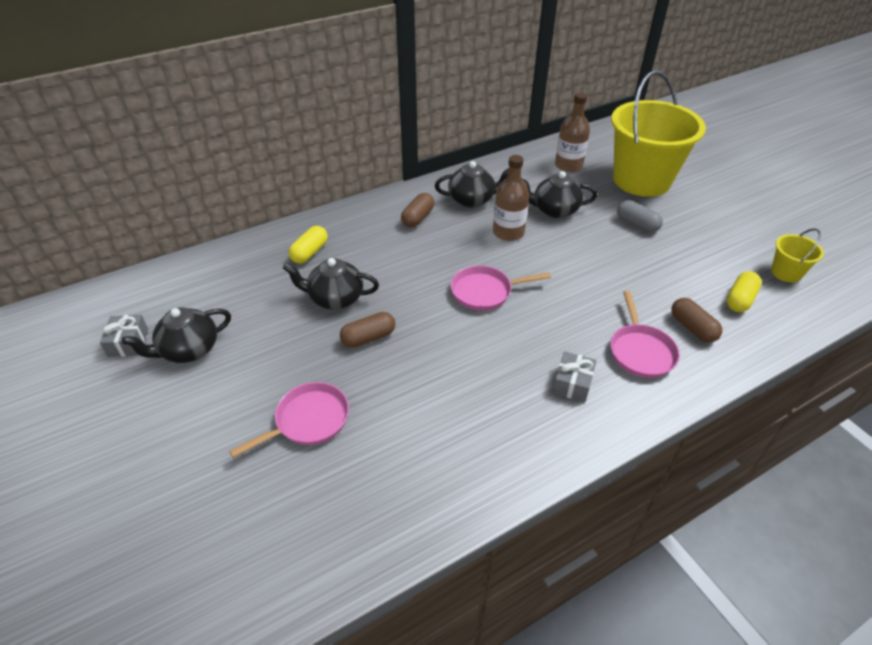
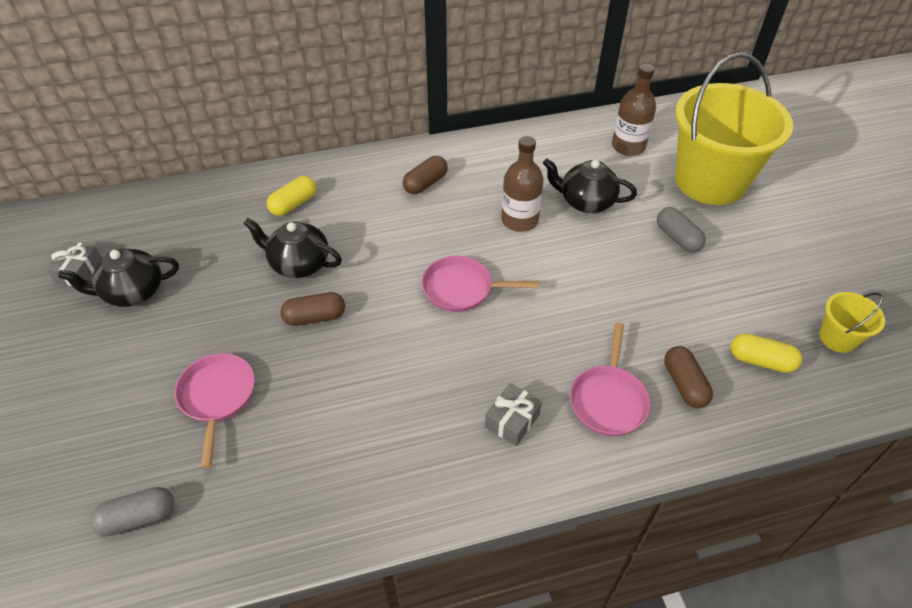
camera: 15 degrees right, 5 degrees up
(276, 539) = (138, 518): none -> grey capsule
(308, 421) = (217, 397): pink pan -> pink pan turned 75 degrees counterclockwise
(472, 199) = (496, 171): black teapot -> none
(740, 299) = (761, 361): yellow capsule -> yellow capsule turned 60 degrees clockwise

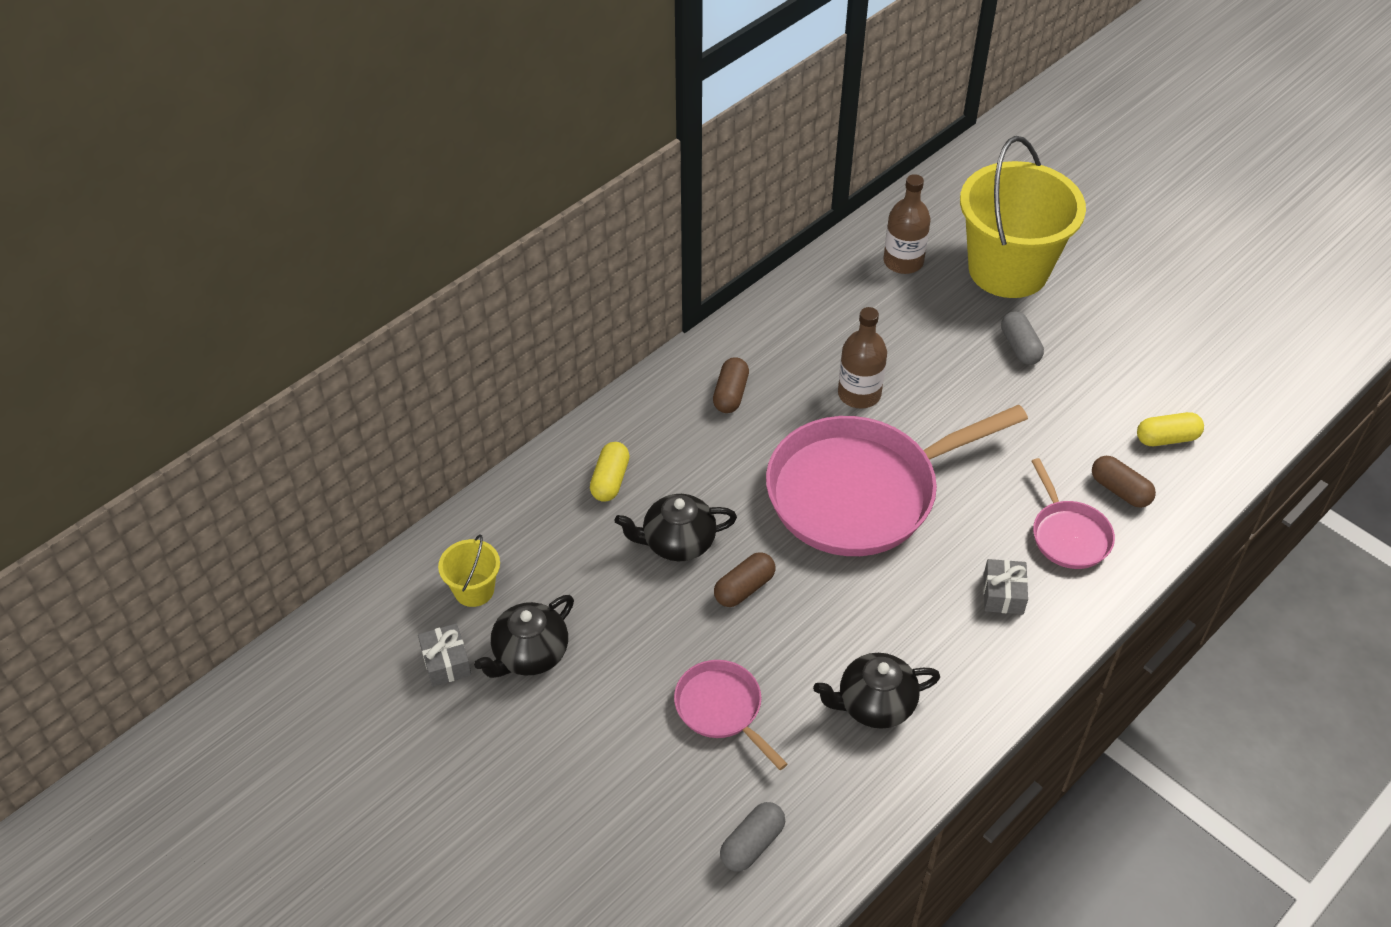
camera: 30 degrees left, 0 degrees up
(462, 289) = (861, 492): pink pan -> pink pan, size x2.14
(586, 202) = (907, 345): black teapot -> black teapot (874, 704)
(677, 238) = (1020, 347): grey capsule -> grey capsule turned 45 degrees clockwise
(837, 338) = (1214, 387): yellow bucket -> yellow bucket (474, 590)

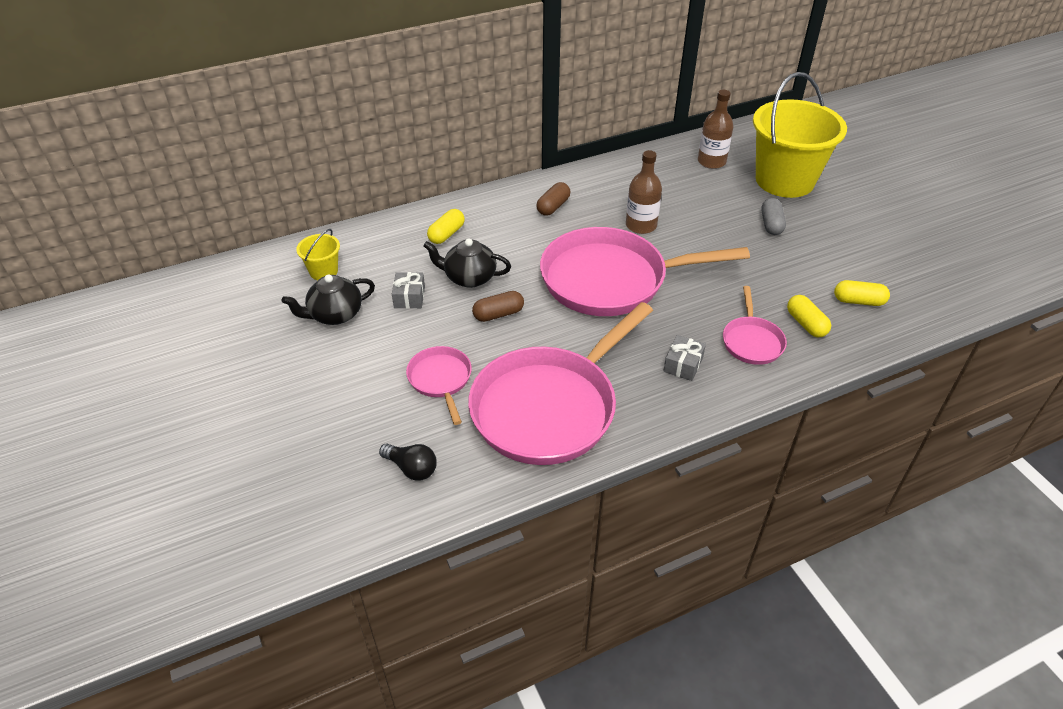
camera: 20 degrees right, 5 degrees down
(446, 662) = (280, 305): grey gift -> grey gift (409, 297)
(752, 844) = (412, 468): grey capsule -> black light bulb
(874, 704) = (550, 407): black teapot -> pink pan
(1120, 490) = (806, 324): brown capsule -> yellow capsule

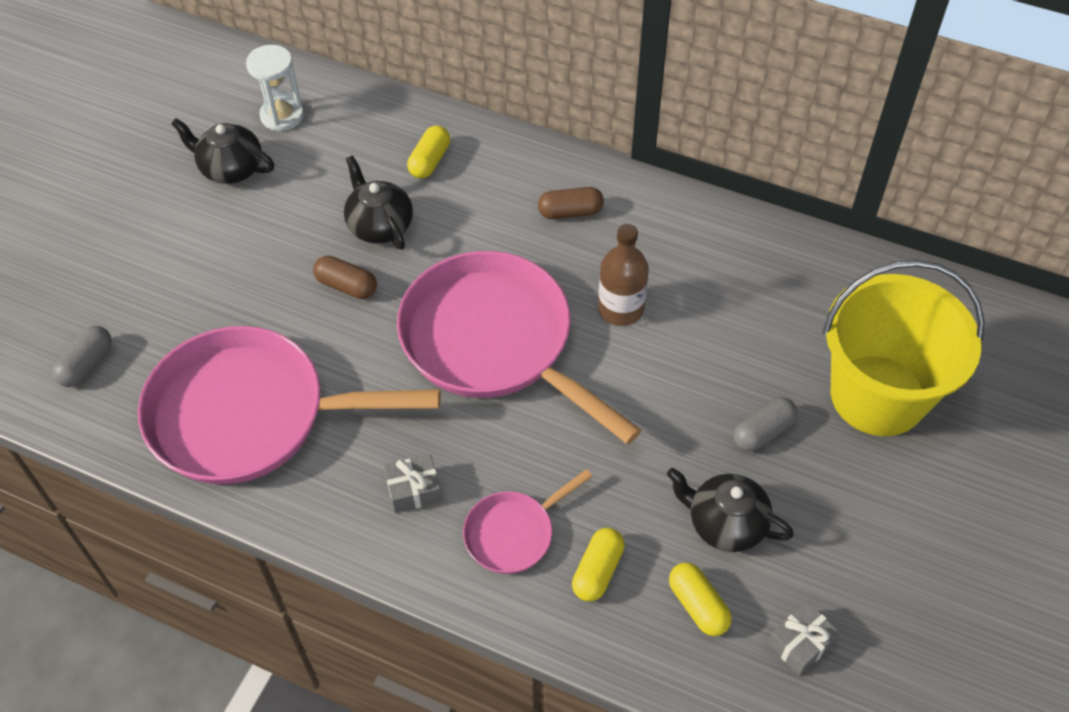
camera: 50 degrees right, 10 degrees up
(323, 271) = (282, 115): yellow bucket -> white hourglass
(409, 297) = (306, 202): grey gift -> grey gift (801, 644)
(412, 468) = (87, 364): black light bulb -> grey capsule
(441, 380) = (214, 307): pink pan -> none
(446, 234) = (430, 161): yellow capsule -> yellow capsule turned 60 degrees counterclockwise
(711, 162) = (830, 298): brown bottle -> none
(816, 265) = (725, 524): none -> black teapot

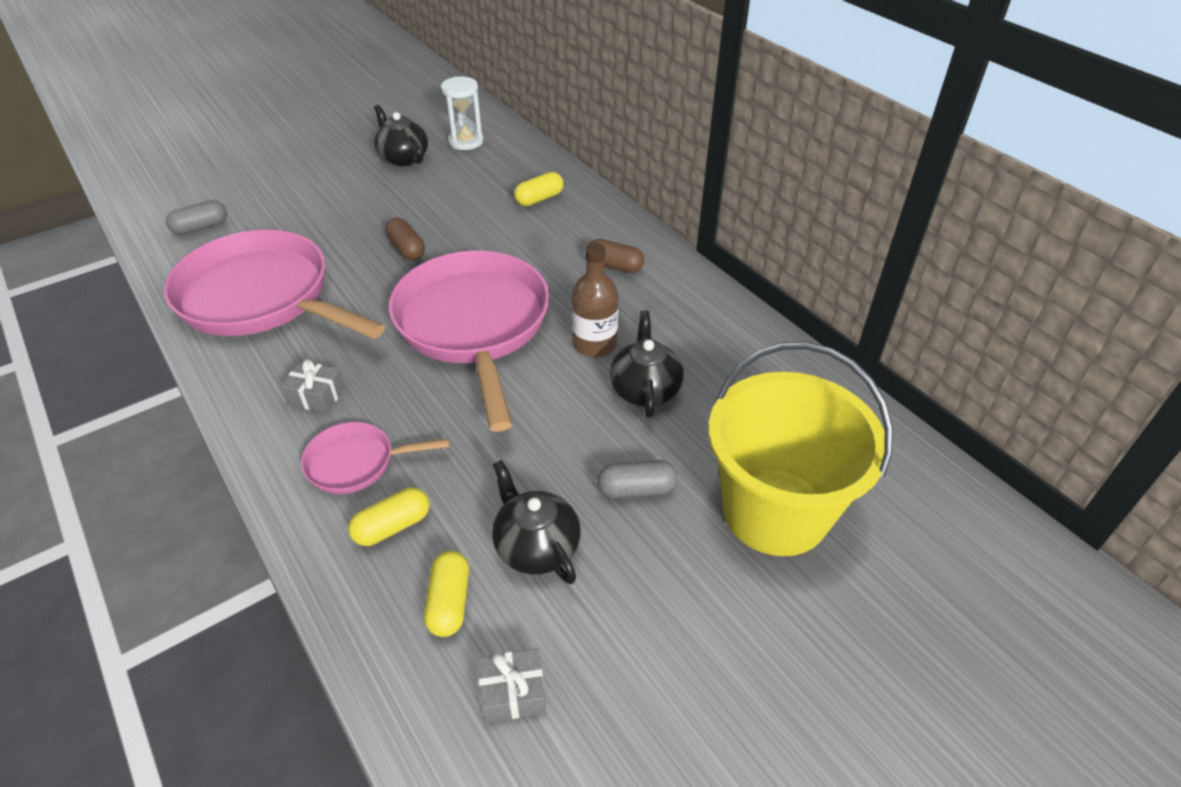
camera: 30 degrees right, 10 degrees down
(380, 225) = (466, 223): black teapot -> black teapot (645, 389)

